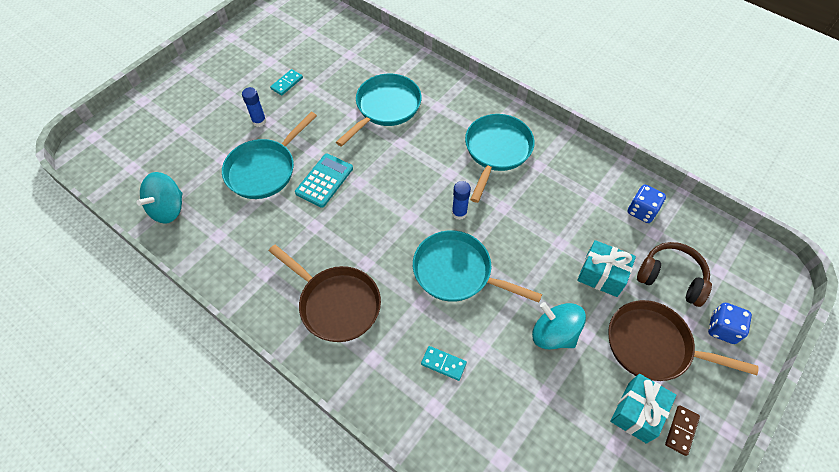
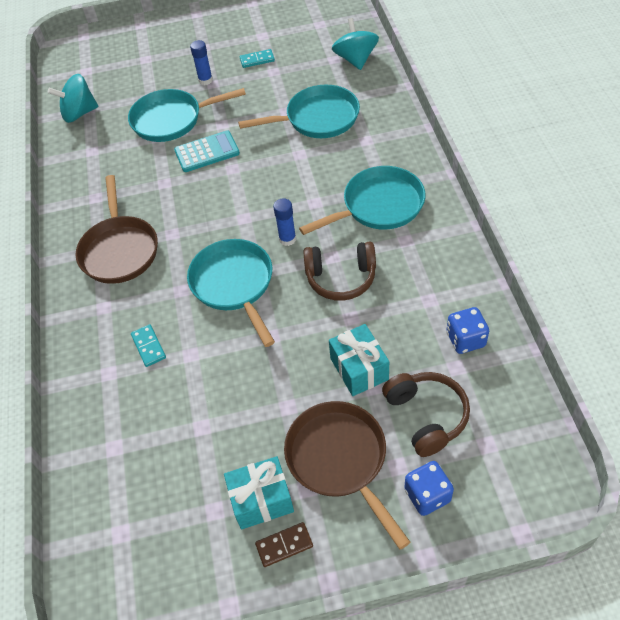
camera: 45 degrees right, 5 degrees down
(525, 219) = (341, 278): none -> brown headphones
(554, 334) = (260, 386): turquoise spinning top -> turquoise spinning top (355, 59)

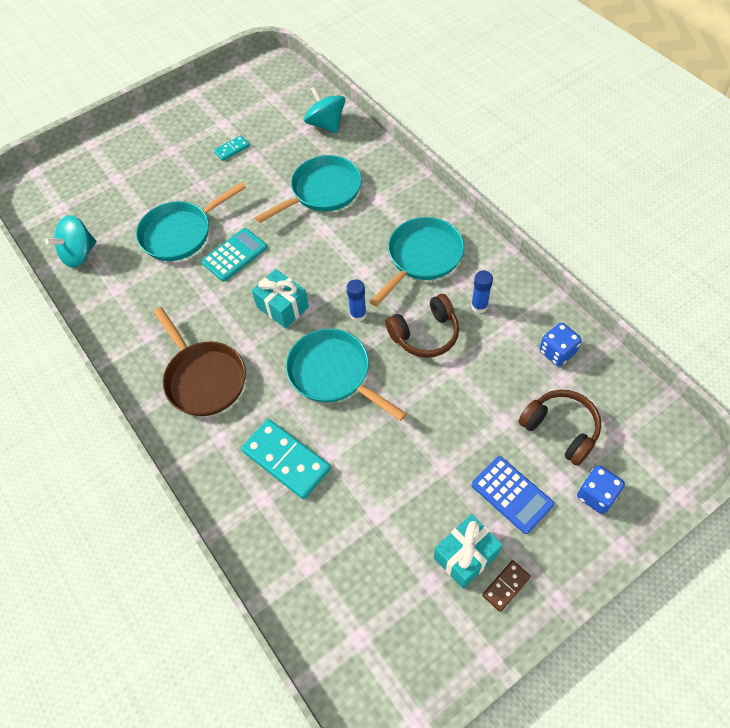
camera: 25 degrees left, 5 degrees up
(149, 346) = (286, 460): turquoise domino -> turquoise domino, size x1.96
(205, 80) = (192, 184): blue glue stick -> blue glue stick (479, 306)
(340, 460) = (511, 495): brown pan -> blue calculator
(359, 369) = (484, 410): turquoise gift -> turquoise gift (282, 307)

